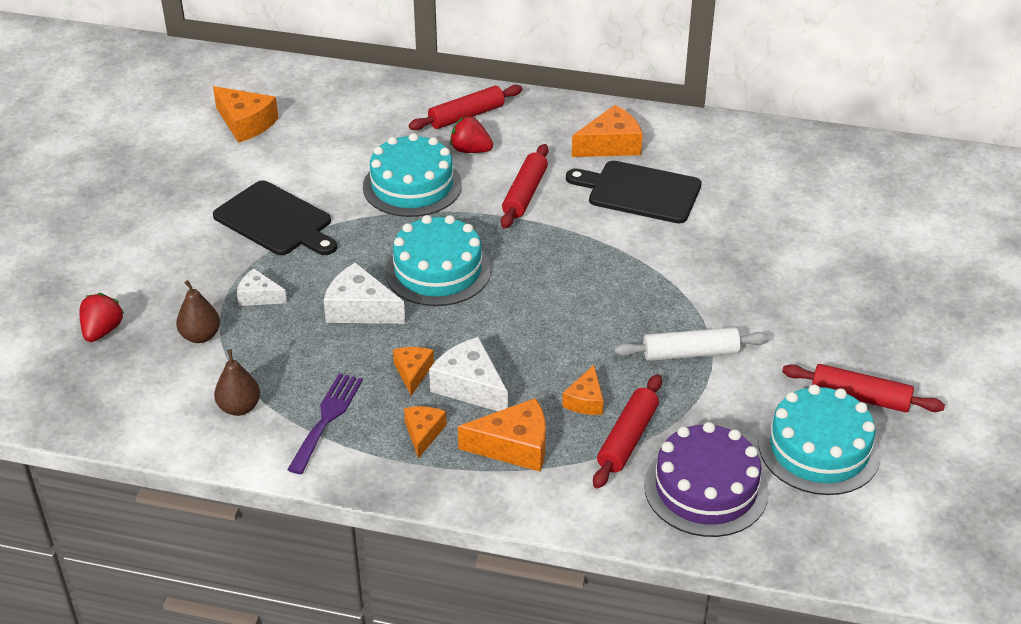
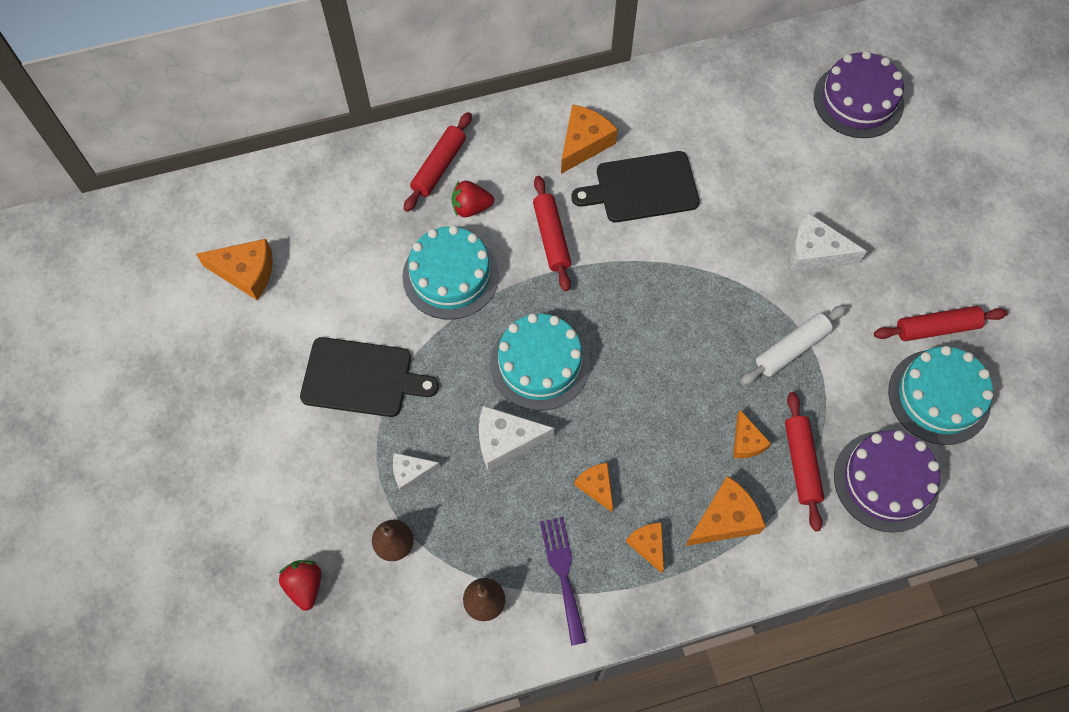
camera: 30 degrees left, 25 degrees up
(470, 386) = (650, 476): white cheese -> white cheese (815, 253)
(913, 207) = (858, 100): none -> purple cake

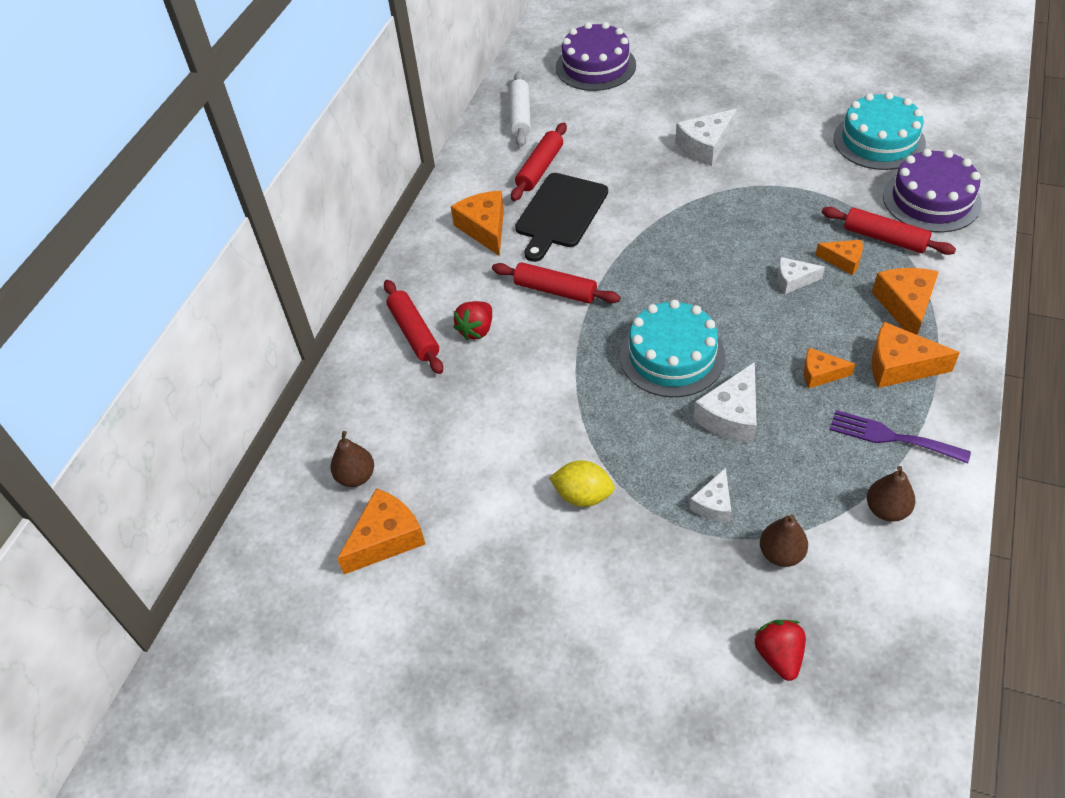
camera: 50 degrees left, 15 degrees down
(284, 219) = (356, 476): none -> brown pear
(305, 586) = (779, 656): red strawberry -> red strawberry turned 60 degrees clockwise
(362, 378) = (583, 495): black cutting board -> yellow lemon
(450, 275) = (532, 377): turquoise cake -> none
(648, 545) = (899, 366): orange cheese -> orange cheese, size x1.63
(692, 413) = (793, 280): none -> white cheese
(791, 349) = (779, 197): white rolling pin -> white rolling pin (520, 116)
(936, 328) = (820, 116): red rolling pin -> red rolling pin (540, 169)

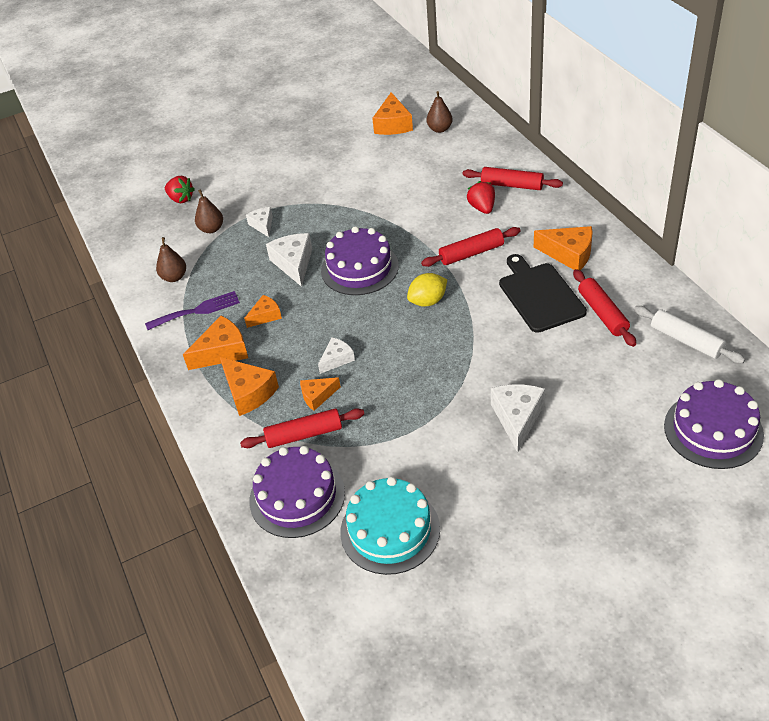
camera: 135 degrees right, 5 degrees down
(583, 495) = (328, 188): yellow lemon -> yellow lemon (428, 301)
(672, 356) = (359, 268): turquoise cake -> purple cake

